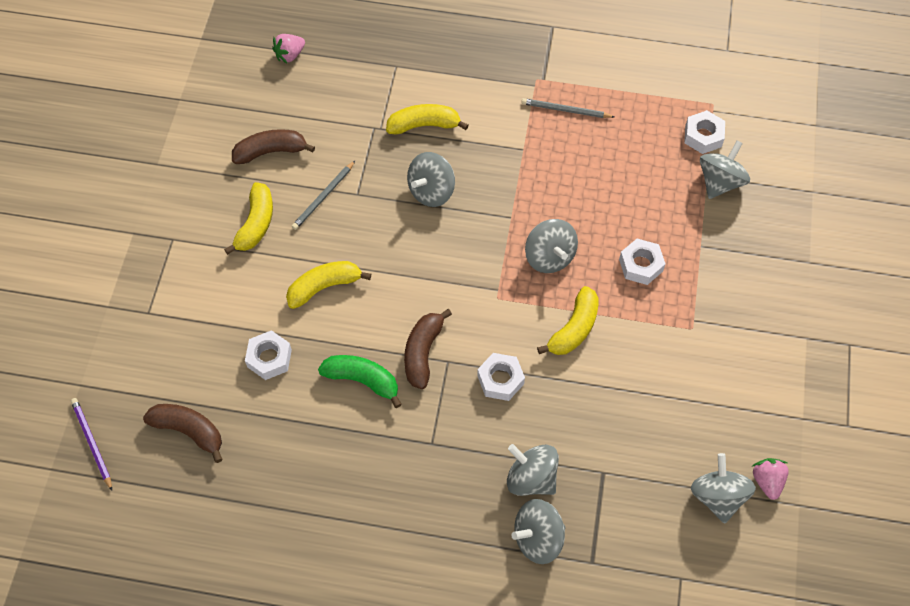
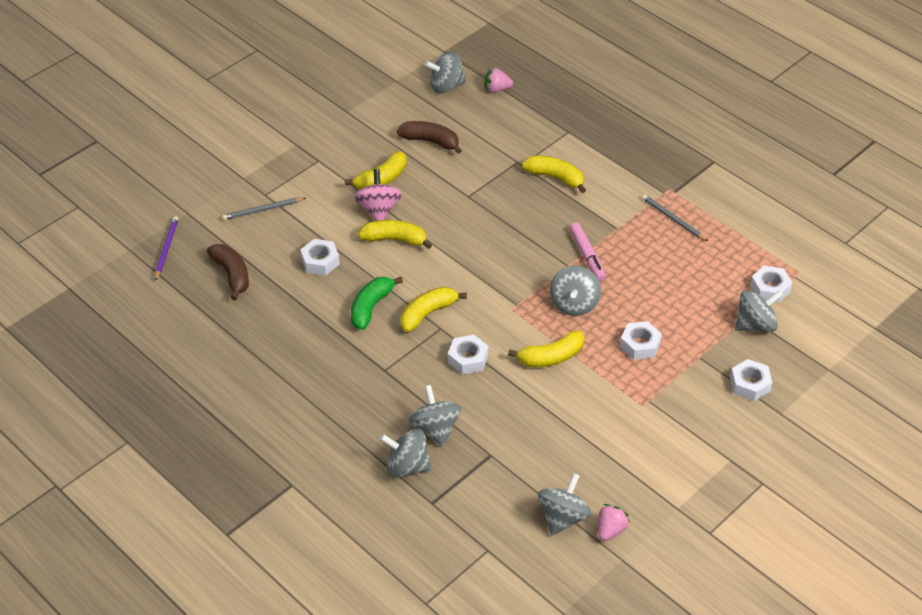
camera: 35 degrees right, 15 degrees down
(281, 262) = (378, 210): none -> pink spinning top
(323, 197) = (442, 186): grey pencil -> grey pencil (262, 210)
(362, 380) = (371, 307): green banana -> green banana turned 120 degrees counterclockwise
(423, 353) = (427, 313): brown banana -> yellow banana
(431, 191) = (523, 220): grey spinning top -> grey spinning top (446, 86)
(520, 196) = (587, 256): none -> pink marker
(763, 248) = (750, 384): none -> white nut

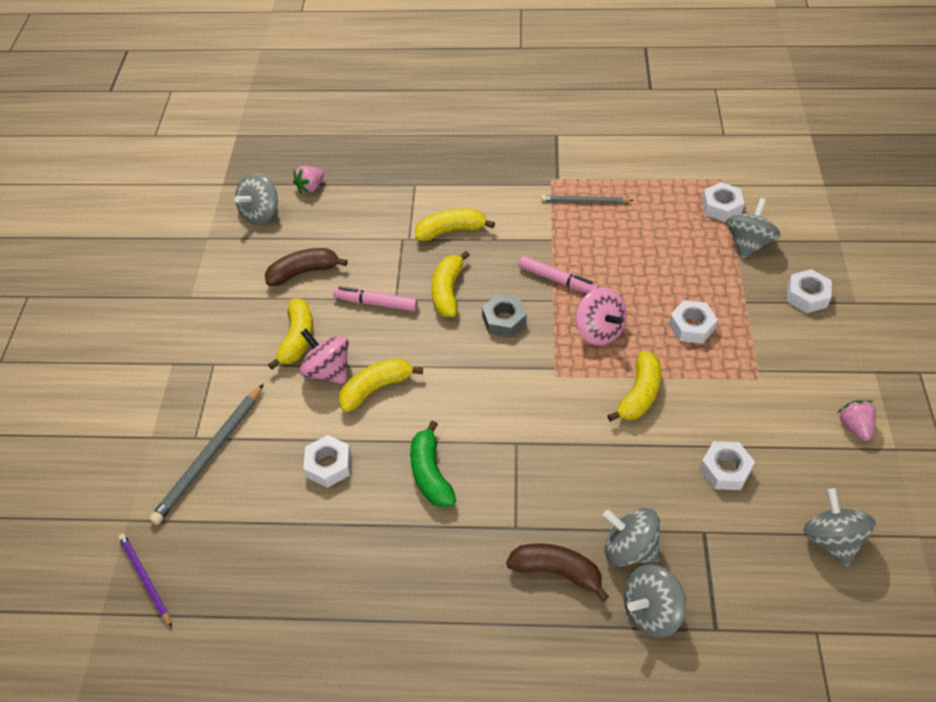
camera: 40 degrees left, 5 degrees up
(232, 275) = (251, 551): brown banana -> brown banana (556, 572)
(262, 210) = (209, 456): grey pencil -> grey pencil, size x1.61
(427, 313) = (489, 438): yellow banana -> yellow banana (448, 291)
(453, 190) = (376, 303): none -> pink marker
(468, 359) = (575, 453): white nut -> white nut (725, 470)
(520, 255) = (504, 320): none -> grey nut
(574, 304) = (599, 331): grey spinning top -> pink spinning top
(610, 530) = (878, 516): pink strawberry -> pink strawberry (854, 426)

